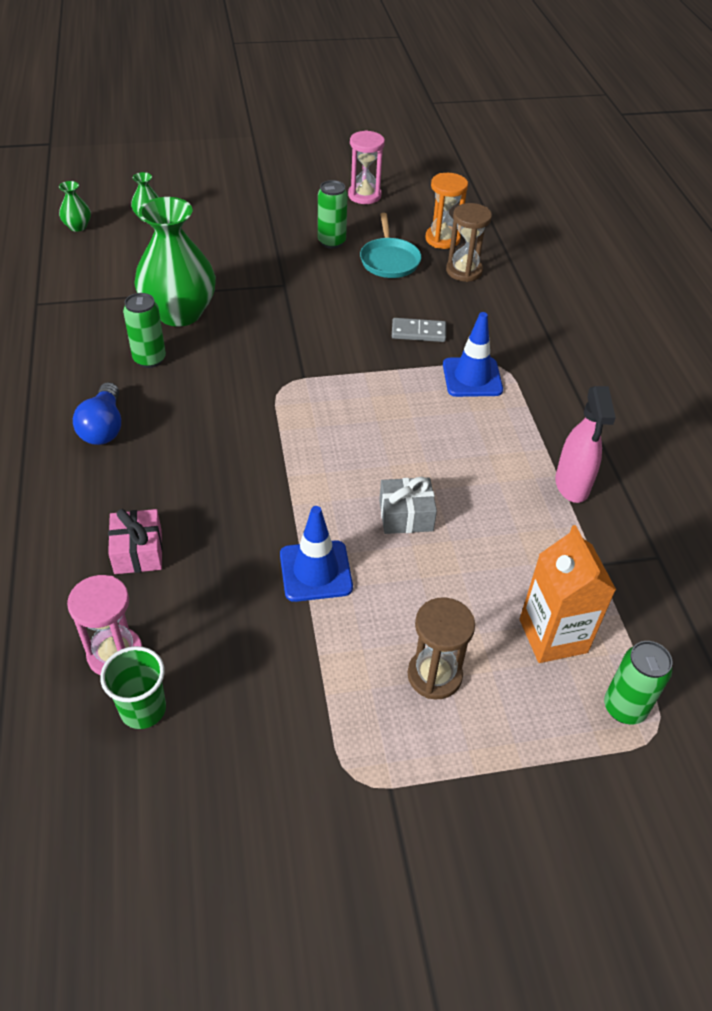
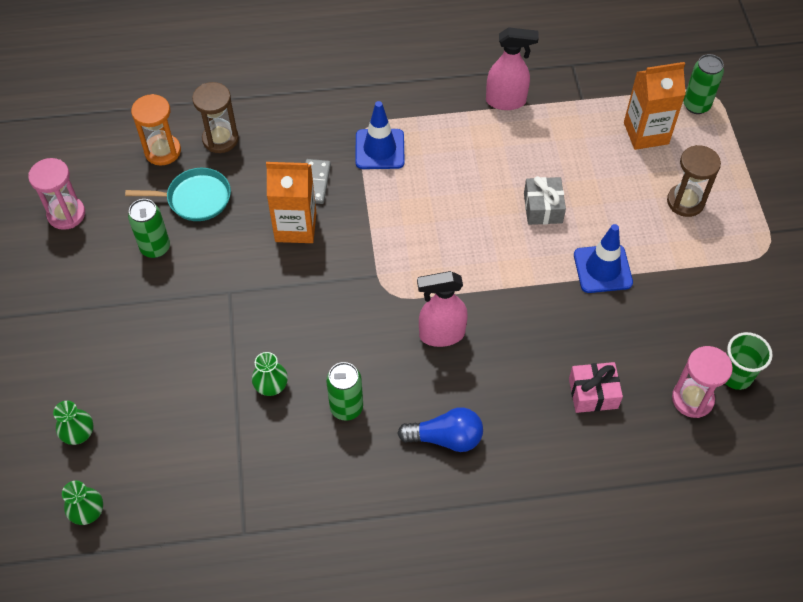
camera: 85 degrees left, 10 degrees up
(179, 313) = (271, 386): green vase -> green vase, size x0.43
(227, 425) = (441, 335): none -> pink spray bottle
(361, 321) = (295, 227): none -> orange carton

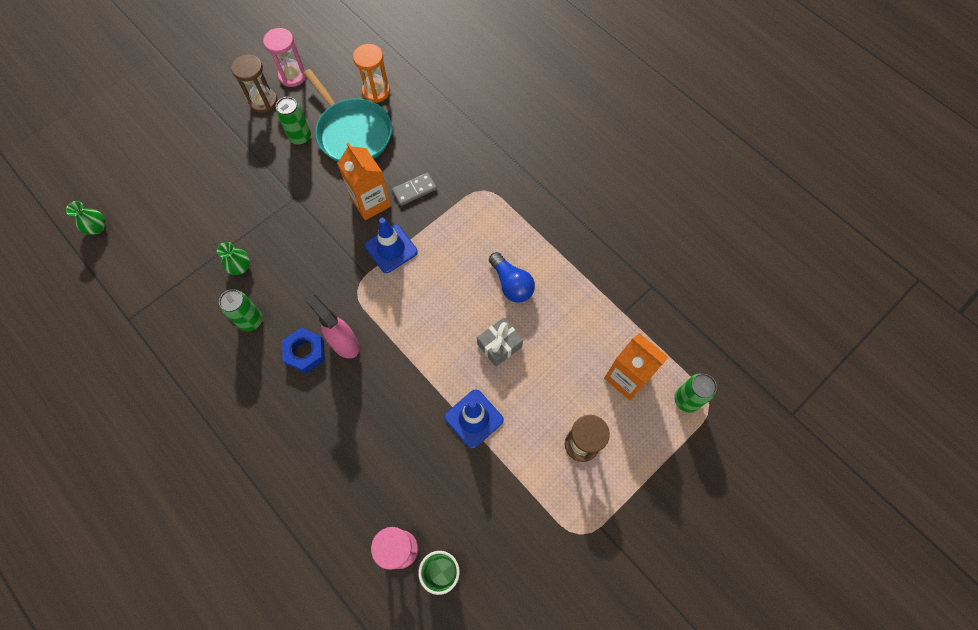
camera: 55 degrees right, 10 degrees up
(79, 434) = (145, 187): green vase -> none
(195, 198) = (353, 133): turquoise pan -> turquoise pan, size x1.55
(220, 139) = (409, 115): brown hourglass -> brown hourglass (263, 101)
(379, 149) = (472, 210): blue traffic cone -> blue traffic cone (391, 249)
(424, 375) = (305, 352): none -> blue nut
(446, 438) = (264, 396): blue light bulb -> blue light bulb (511, 284)
(506, 101) = (579, 263): pink spray bottle -> none
(593, 393) = (360, 473): pink gift -> none

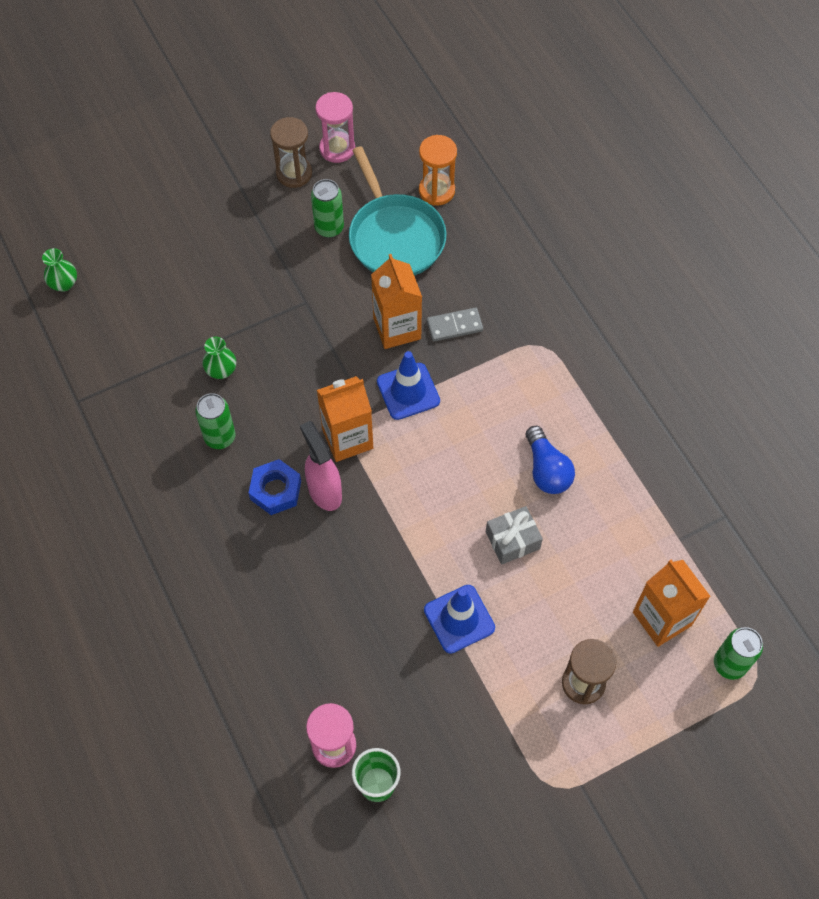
camera: 15 degrees right, 5 degrees down
(352, 297) = (347, 438): none -> orange carton

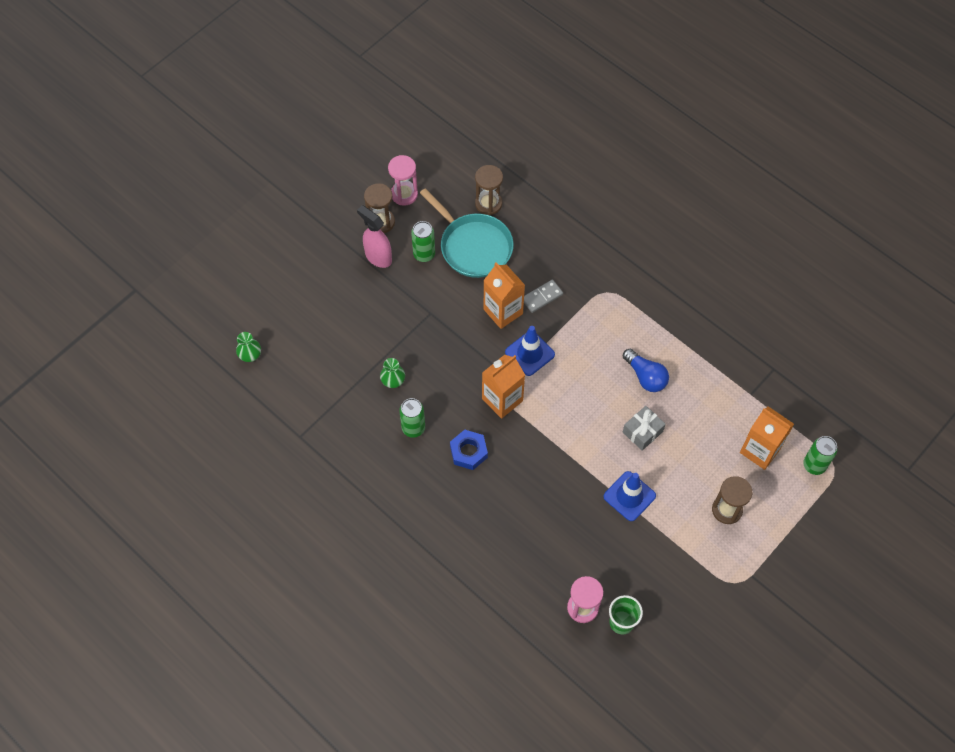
camera: 20 degrees left, 0 degrees up
(324, 491) = (502, 441): pink spray bottle -> pink spray bottle (378, 257)
(436, 191) = (488, 204): orange hourglass -> brown hourglass

